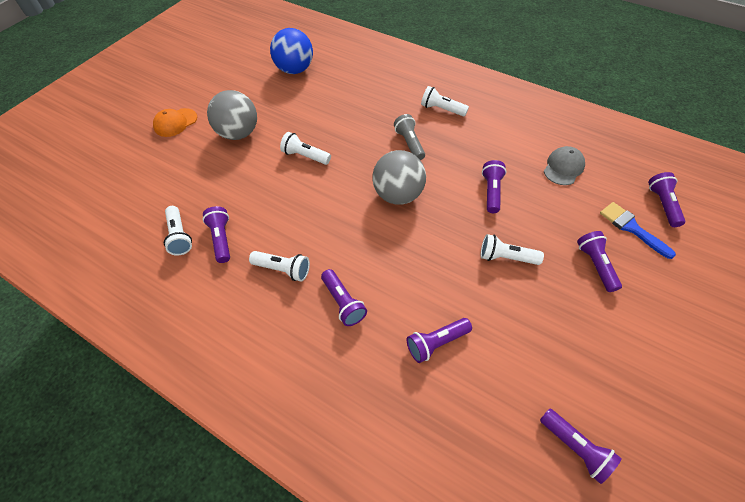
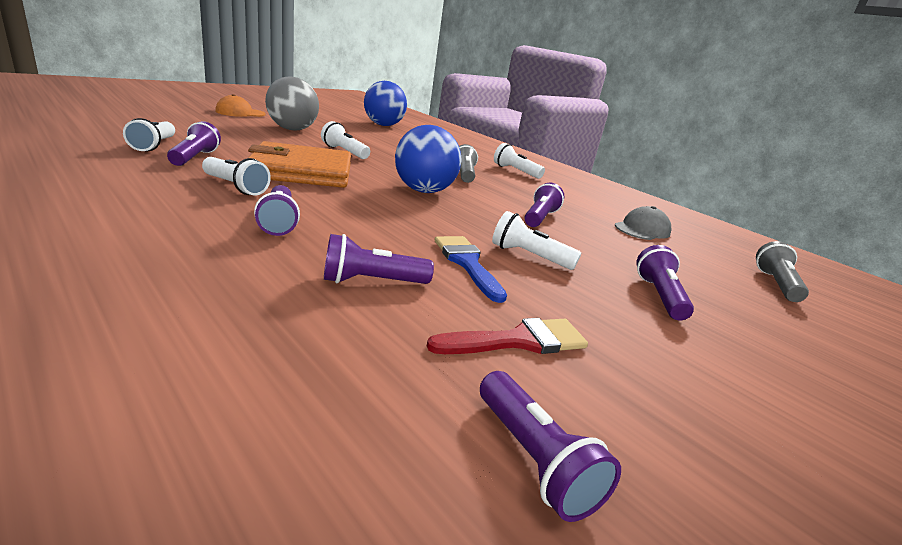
camera: 10 degrees right, 30 degrees down
(302, 215) = (301, 171): none -> orange wallet
(398, 195) = (424, 191): grey ball -> blue ball
(536, 360) = (518, 341): none -> red brush
(631, 228) = (725, 286): blue brush -> blue brush (467, 263)
(662, 204) = (776, 284): purple flashlight -> grey flashlight

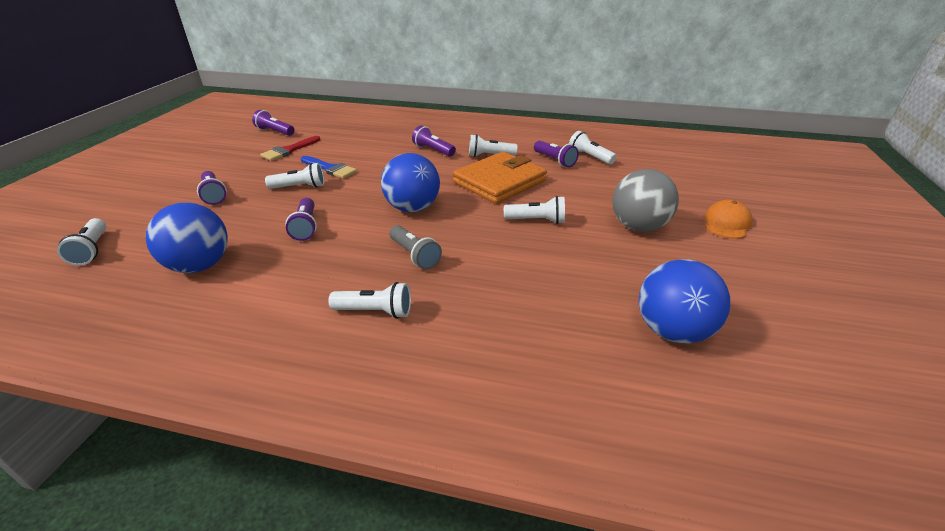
camera: 150 degrees right, 10 degrees up
(372, 281) = (360, 147): purple flashlight -> none
(642, 229) = (200, 266): grey cap -> blue ball
(776, 284) = (92, 250): grey flashlight -> white flashlight

